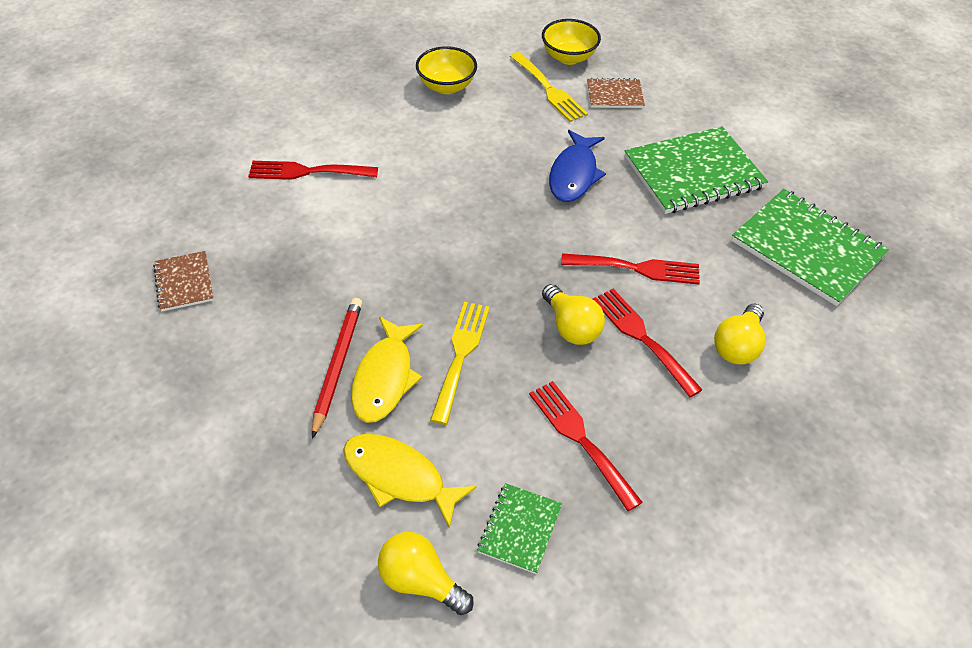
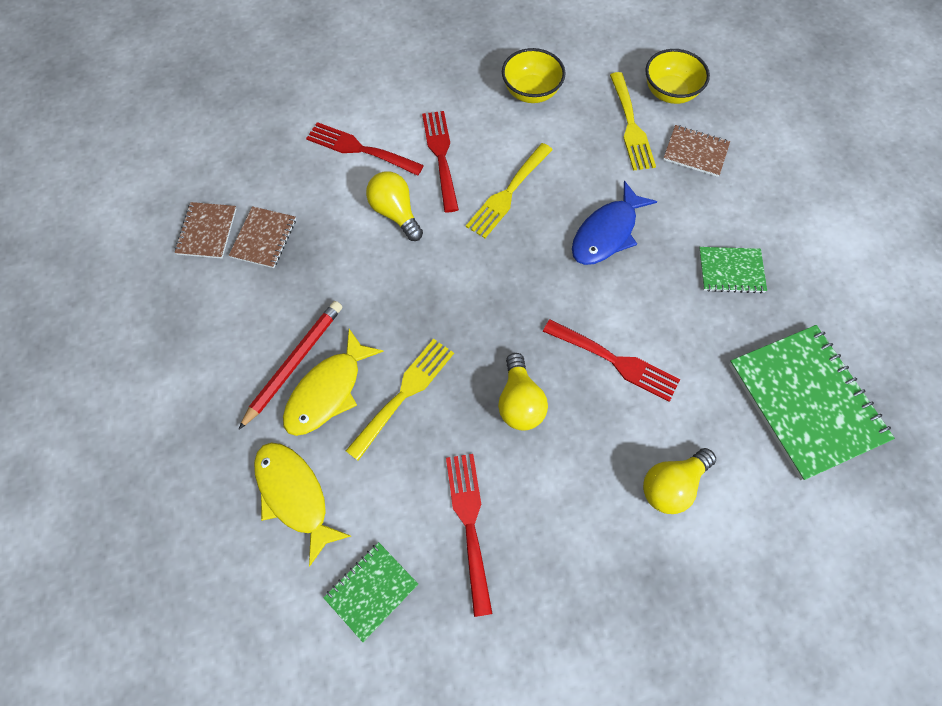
camera: 25 degrees right, 15 degrees up
(248, 271) = (264, 238): none -> brown notebook
(420, 581) = (265, 603): yellow light bulb -> yellow light bulb (395, 213)
(469, 169) = (508, 193): none -> yellow fork
(642, 337) = (581, 439): red fork -> red fork (441, 156)
(693, 173) = (731, 271): green notebook -> green notebook, size x0.51

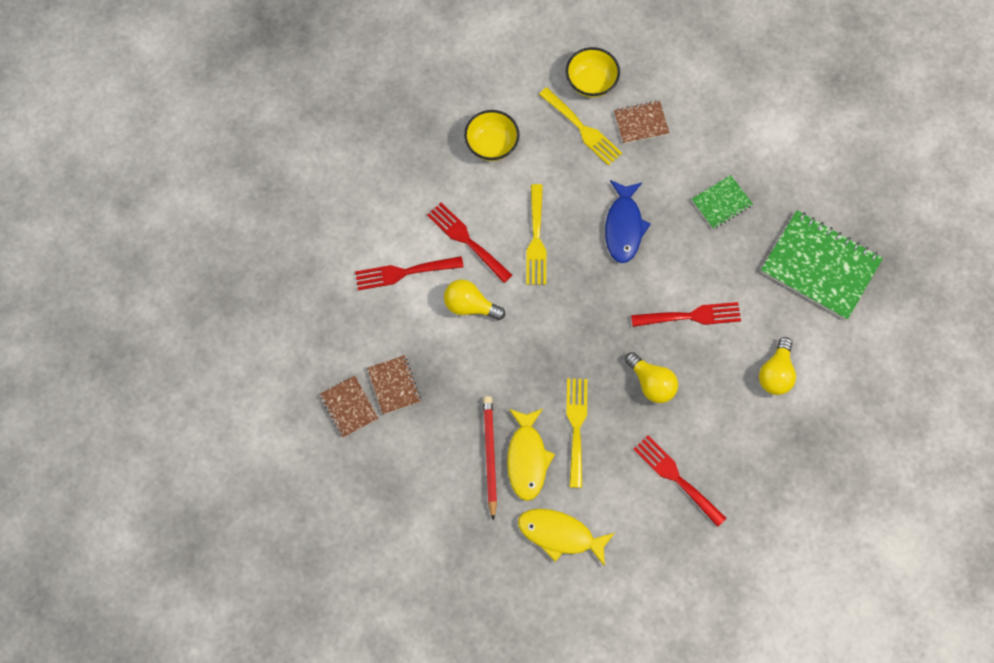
camera: 35 degrees left, 5 degrees up
(371, 591) = (649, 555): green notebook -> none

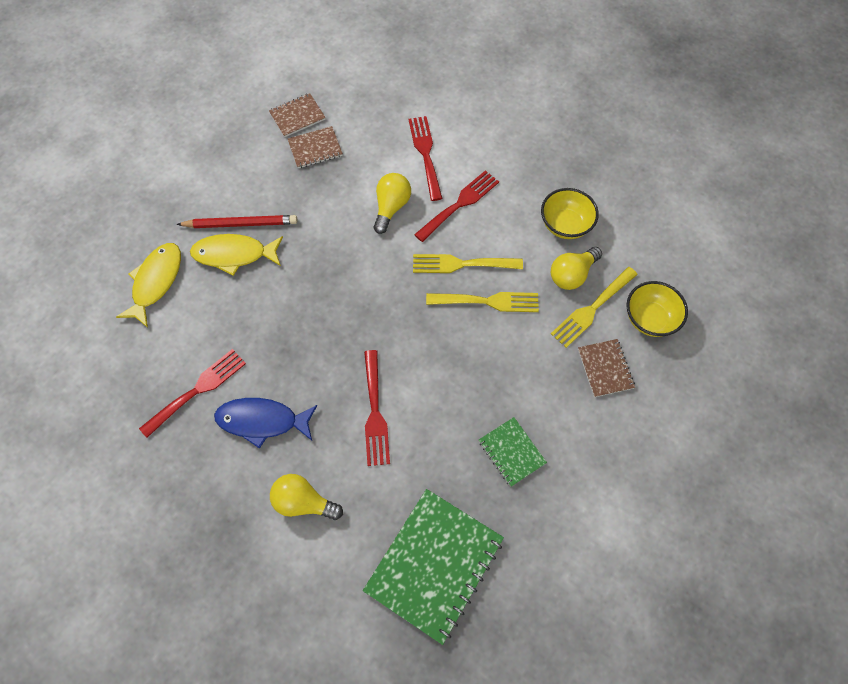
camera: 90 degrees right, 5 degrees down
(576, 427) = (261, 297): yellow fork -> yellow fork (488, 301)
(624, 227) = (478, 347): blue fish -> blue fish (262, 421)
(651, 383) = (301, 369): yellow light bulb -> yellow light bulb (572, 274)

